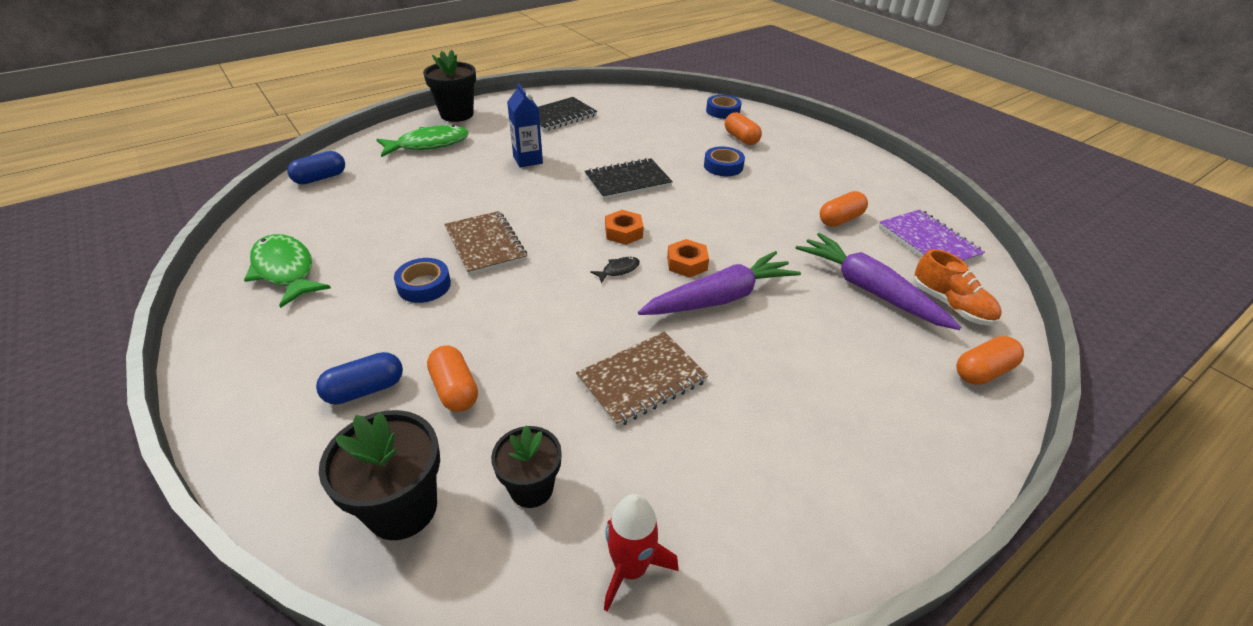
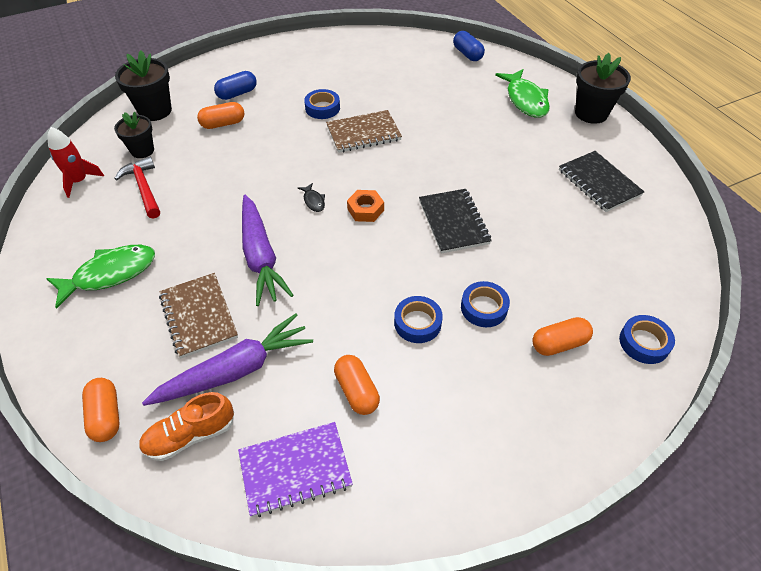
camera: 100 degrees right, 10 degrees up
(285, 270) = (353, 55): green fish -> green fish (110, 274)
(365, 389) = (237, 93): blue capsule -> blue capsule turned 75 degrees clockwise
(528, 160) = (497, 157): blue carton -> none
(629, 453) = (144, 188): none -> red hammer
(642, 380) = (195, 200): brown notebook -> brown notebook (198, 316)
(687, 263) = (311, 244): orange nut -> none
(755, 195) = (417, 323): none -> blue tape

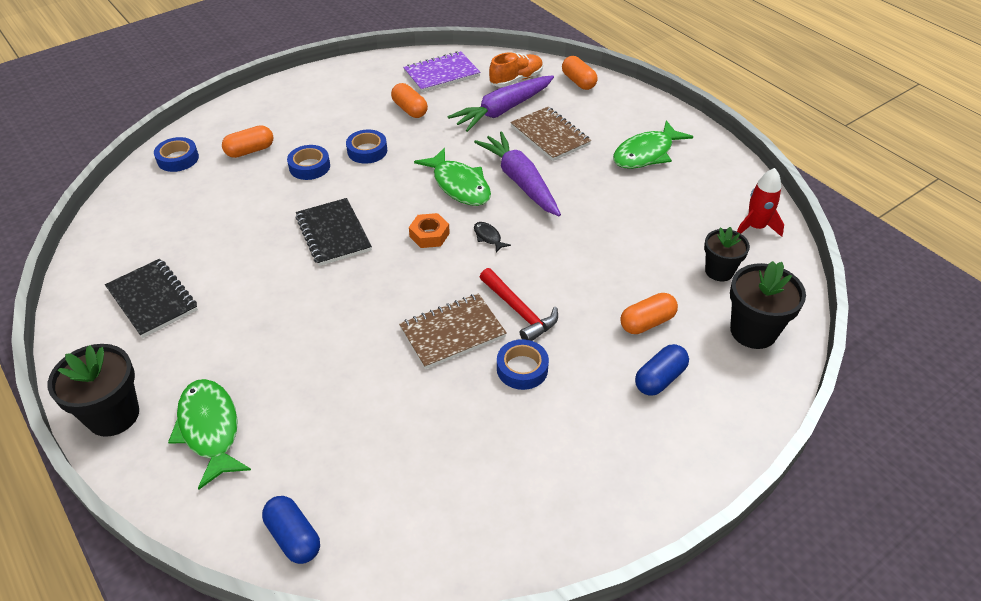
camera: 170 degrees right, 5 degrees down
(144, 188) = (679, 228): red hammer -> red hammer (519, 311)
(324, 260) = (459, 185): none -> green fish

